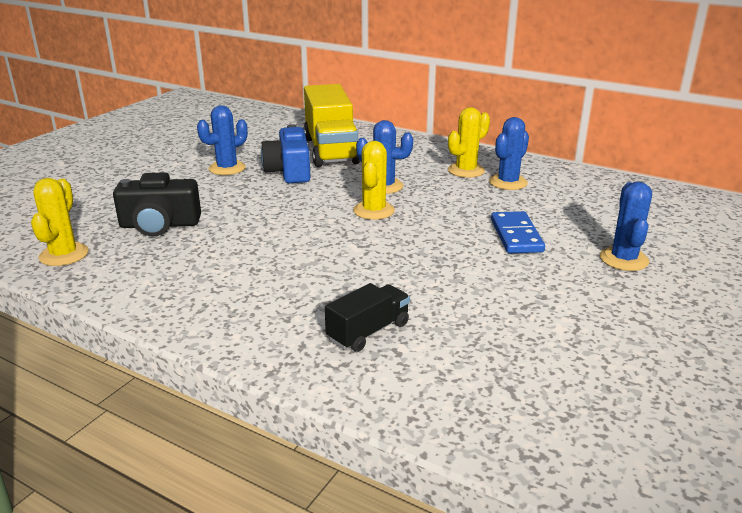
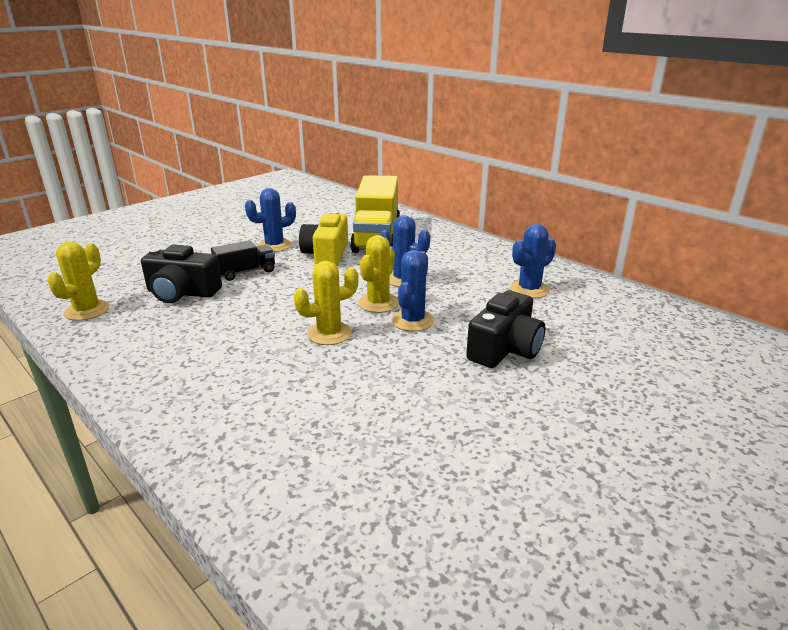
camera: 15 degrees right, 0 degrees up
(289, 171) = (326, 254): blue camera -> yellow camera
(368, 332) = (292, 433): black truck -> black truck (245, 272)
(466, 170) = (493, 272): yellow cactus -> yellow cactus (329, 333)
(516, 235) = (505, 349): blue domino -> black camera
(623, 259) = (609, 394): blue cactus -> blue cactus (412, 321)

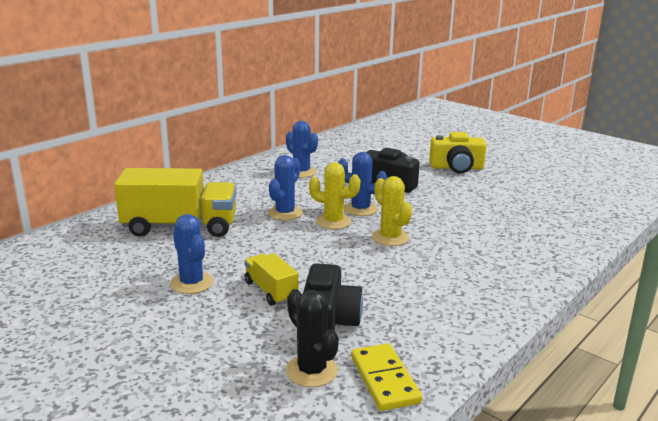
camera: 95 degrees left, 5 degrees down
(87, 310) = (385, 379): yellow cactus -> yellow domino
(124, 285) = (311, 371): none -> black cactus
(245, 272) = (270, 291): black truck -> yellow truck
(326, 254) = (223, 250): yellow camera -> yellow camera (456, 167)

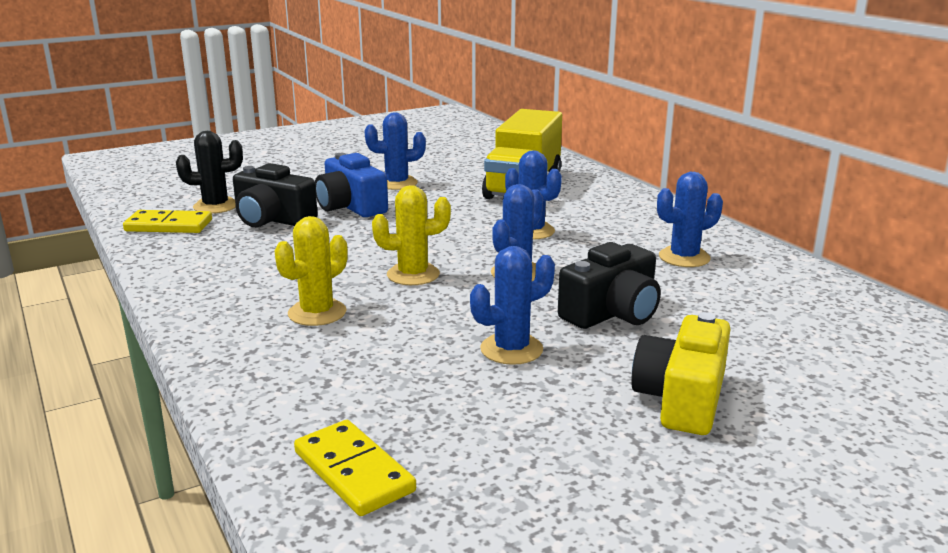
camera: 110 degrees right, 0 degrees up
(270, 291) = (350, 206): yellow truck -> blue camera
(333, 222) = (486, 252): yellow cactus -> yellow cactus (317, 313)
(453, 200) = (511, 349): none -> blue cactus
(585, 214) = (353, 472): none -> yellow domino

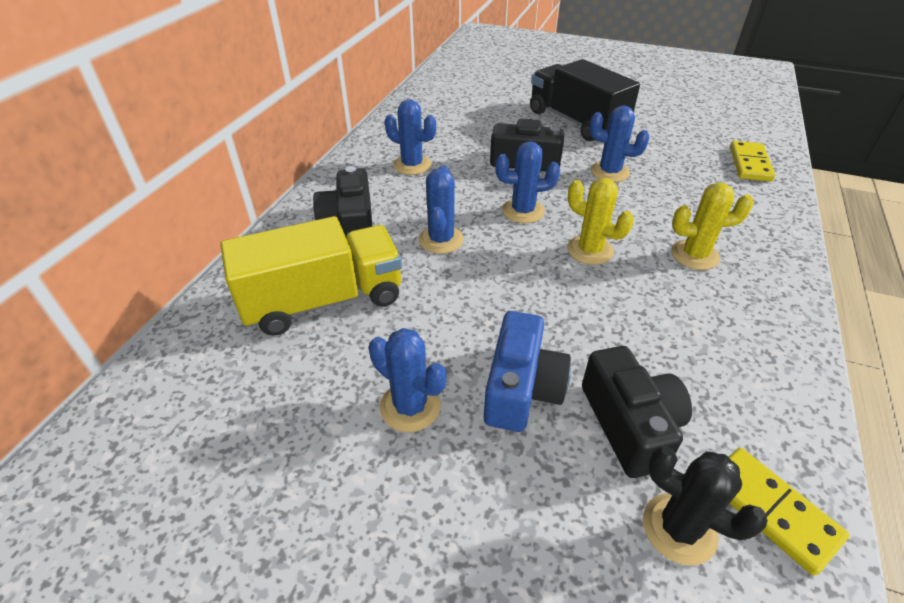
camera: 130 degrees left, 20 degrees up
(606, 211) = (350, 225): none -> black camera
(681, 399) = (576, 122): yellow camera -> black truck

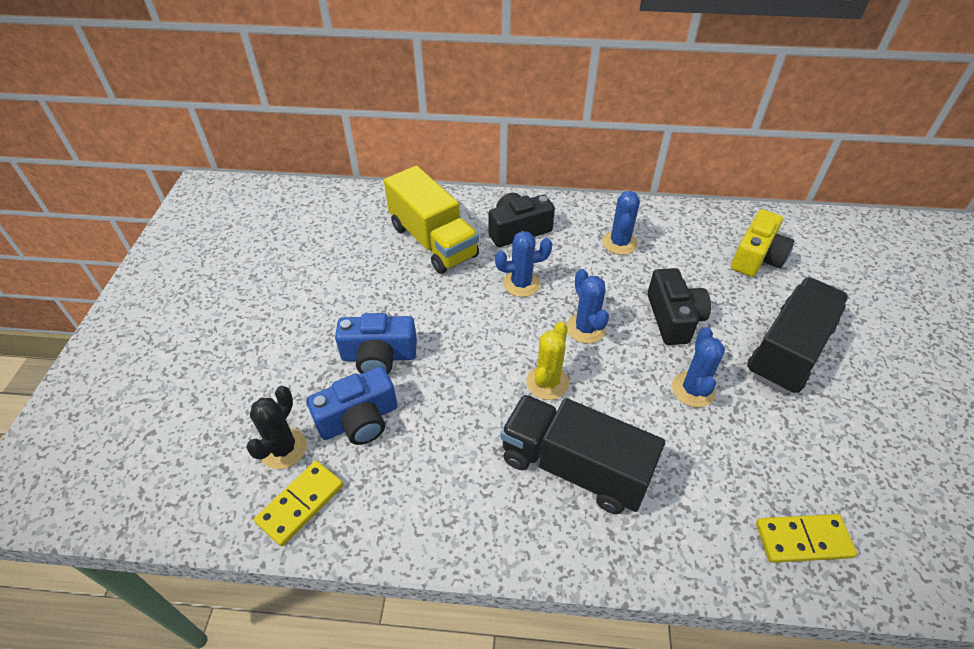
camera: 75 degrees right, 5 degrees up
(410, 406) = (354, 304): blue cactus -> none
(468, 106) = (757, 257): none -> yellow camera
(629, 424) = (359, 420): black camera -> blue camera
(694, 255) = (574, 467): yellow cactus -> black truck

